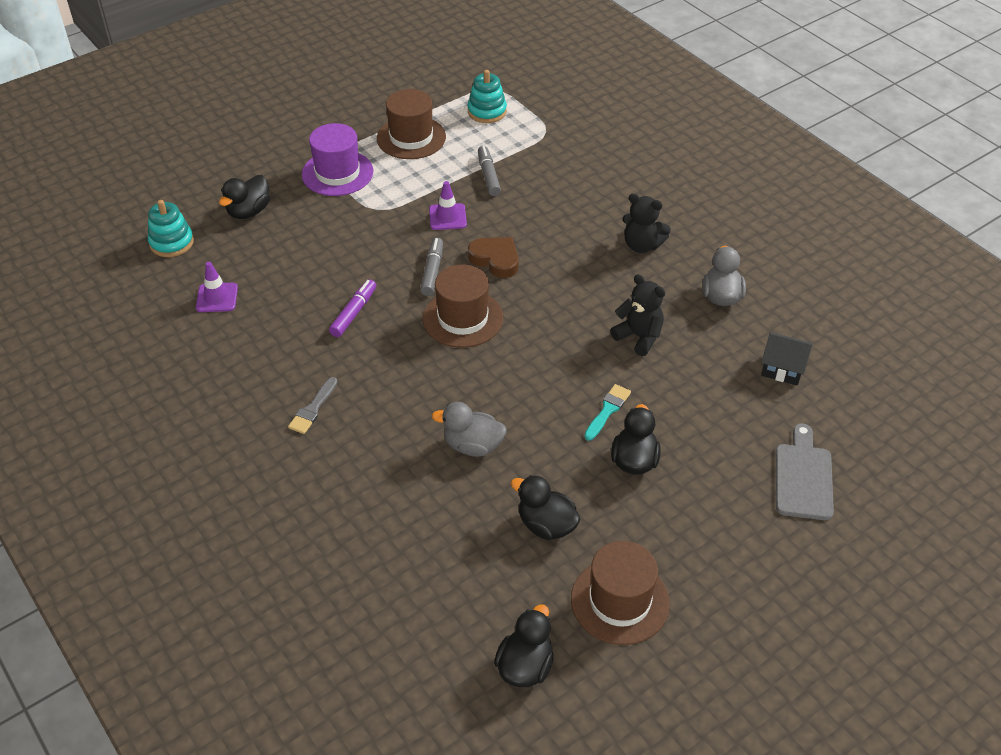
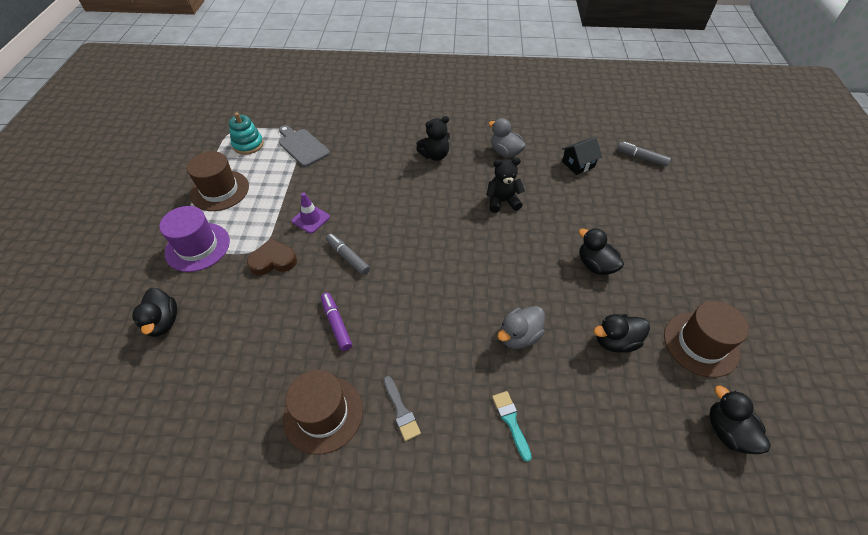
camera: 50 degrees left, 5 degrees up
(171, 242) = (125, 397): turquoise stacking toy -> none
(217, 298) = (222, 403): purple traffic cone -> none
(463, 318) = (405, 269): brown hat -> brown hat (323, 414)
(488, 176) = (301, 178): grey marker -> grey marker (641, 158)
(495, 260) = (374, 221): brown heart -> brown heart (273, 261)
(607, 410) = (546, 251): turquoise brush -> turquoise brush (511, 421)
(803, 477) = (660, 206): grey cutting board -> grey cutting board (302, 146)

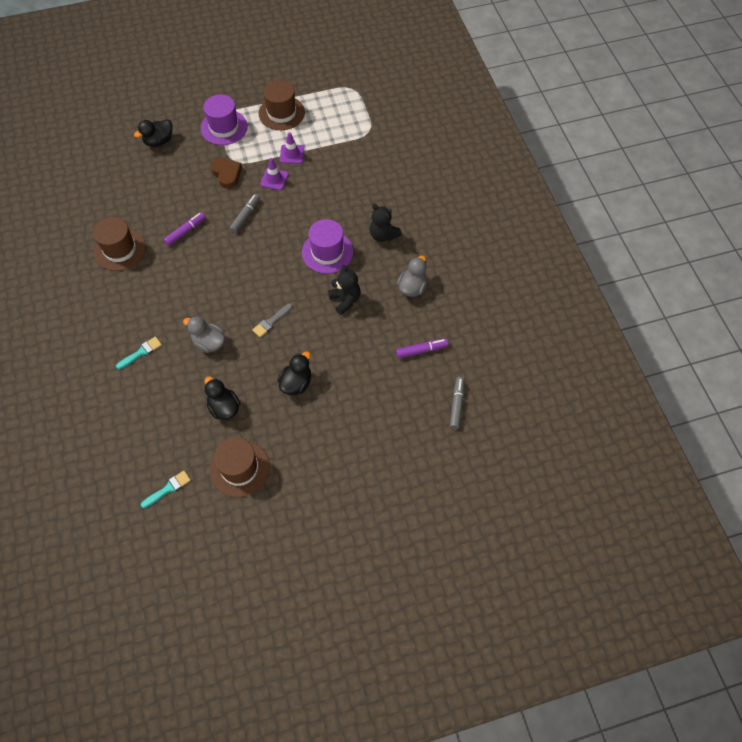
camera: 70 degrees right, 10 degrees up
(248, 145) = (339, 105): turquoise stacking toy -> none
(286, 196) = (292, 154): none -> purple traffic cone
(302, 146) = (353, 140): grey cutting board -> none
(401, 411) = (132, 289): grey brush -> grey brush (271, 321)
(435, 200) = (327, 252): none -> purple hat
(578, 164) = (421, 350): black house -> purple marker
(727, 431) = (168, 488): black duck -> turquoise brush

